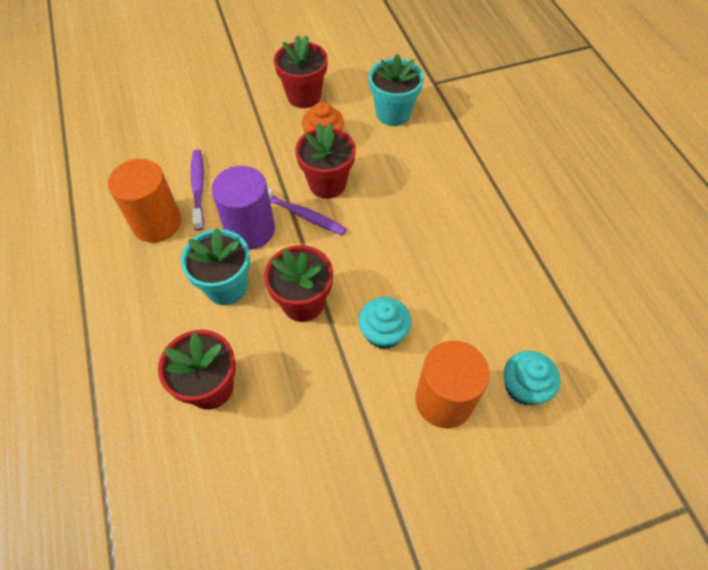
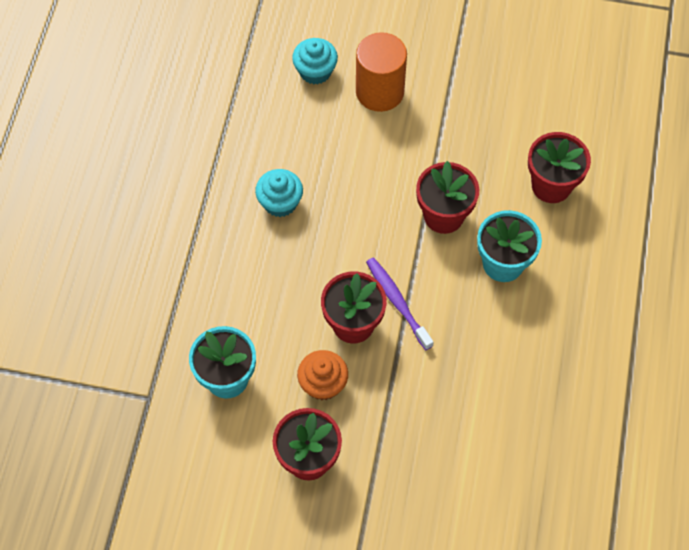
camera: 150 degrees left, 5 degrees up
(157, 223) = (542, 365): orange cylinder -> none
(198, 188) = (485, 387): purple toothbrush -> none
(250, 230) = (455, 310): purple cylinder -> none
(383, 333) = (392, 159): turquoise cupcake -> turquoise cupcake (280, 202)

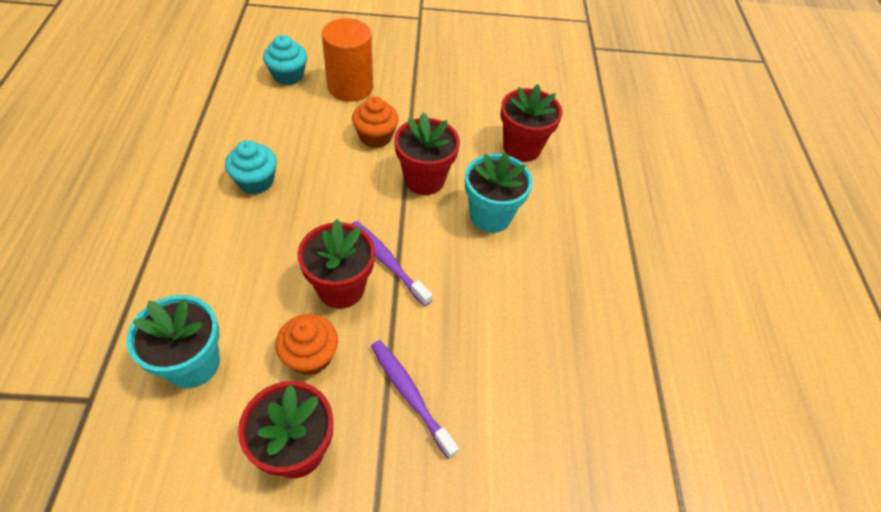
camera: 15 degrees left, 10 degrees down
(400, 159) = (375, 136): none -> orange cupcake
(403, 427) = (410, 395): none -> purple toothbrush

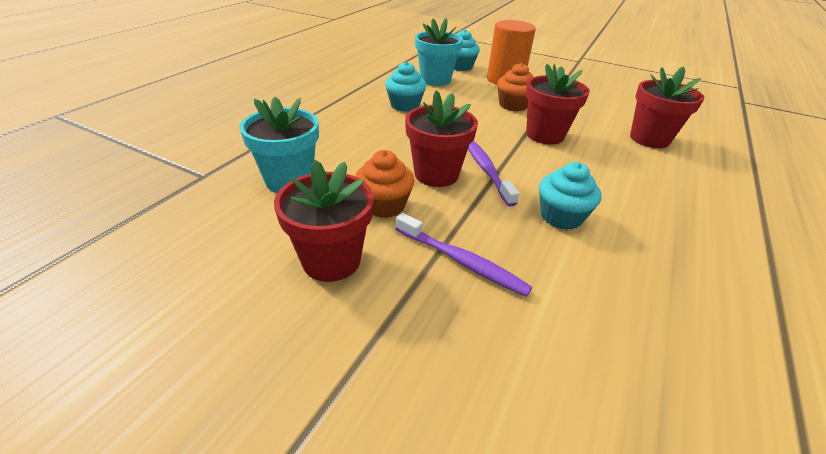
camera: 30 degrees right, 15 degrees down
(410, 395) = (462, 261): purple toothbrush -> purple toothbrush turned 135 degrees clockwise
(473, 299) = (561, 216): none -> turquoise cupcake
(490, 216) = (601, 170): turquoise flower pot -> turquoise flower pot (435, 80)

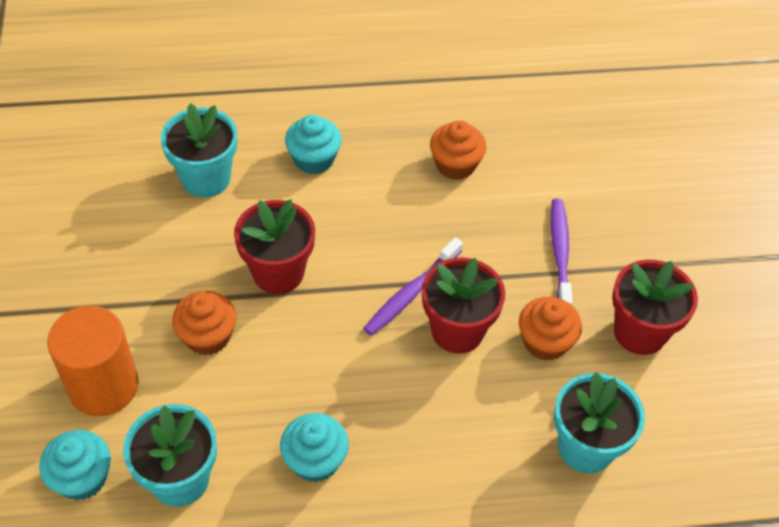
camera: 125 degrees left, 15 degrees up
(561, 216) = (440, 212): turquoise cupcake -> turquoise cupcake (314, 159)
(620, 252) = (455, 165): none -> orange cupcake
(649, 139) = (206, 178): red flower pot -> turquoise flower pot

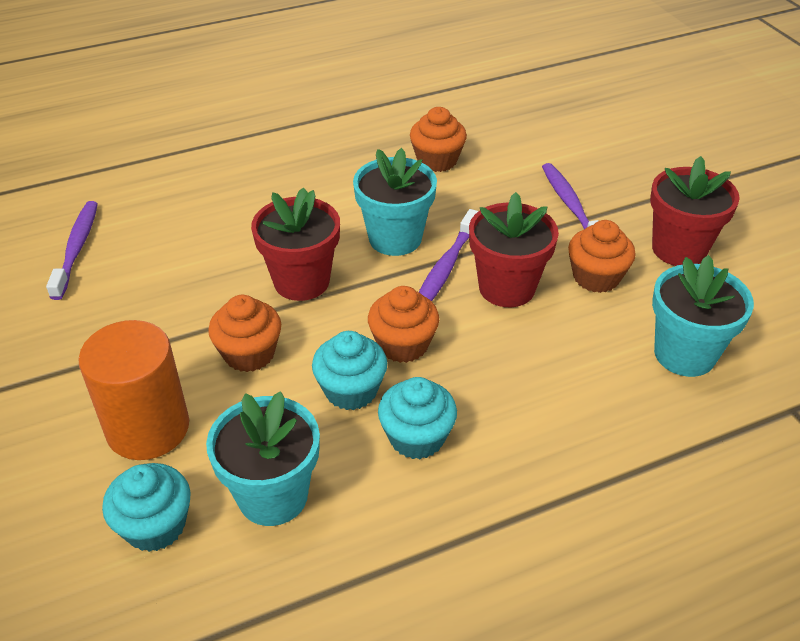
camera: 15 degrees left, 10 degrees down
(99, 183) = (76, 248): none -> purple toothbrush
(206, 178) = (192, 221): turquoise flower pot -> turquoise flower pot (395, 238)
(314, 159) = (297, 184): turquoise cupcake -> turquoise cupcake (351, 390)
(340, 365) = (403, 344): none -> orange cupcake

